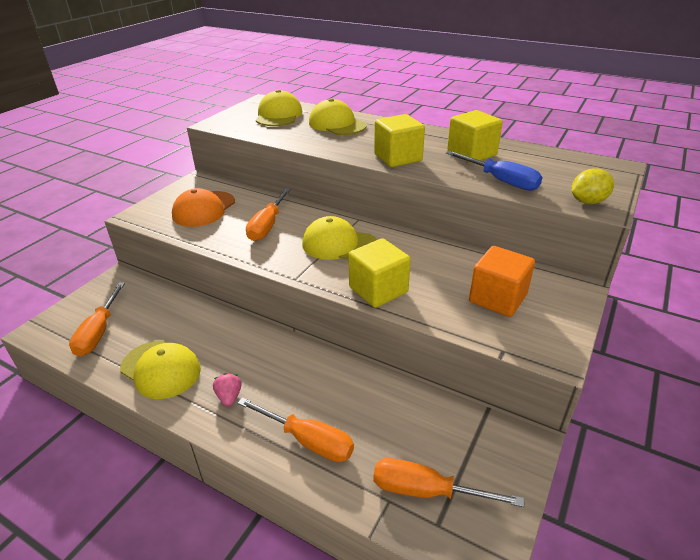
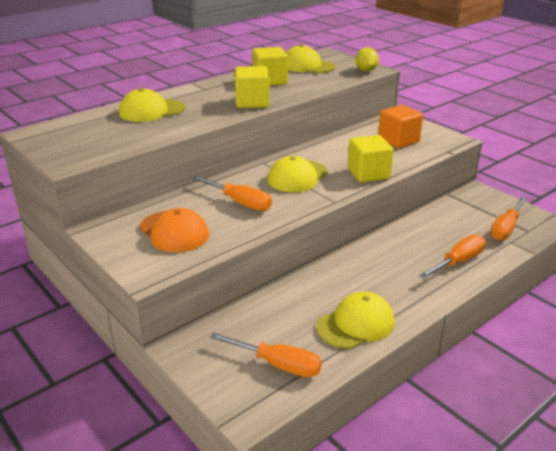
camera: 70 degrees left, 5 degrees down
(229, 397) = (404, 290): pink strawberry -> none
(278, 115) = (90, 131): yellow cap -> yellow cap (307, 66)
(501, 181) = (321, 82): blue screwdriver -> none

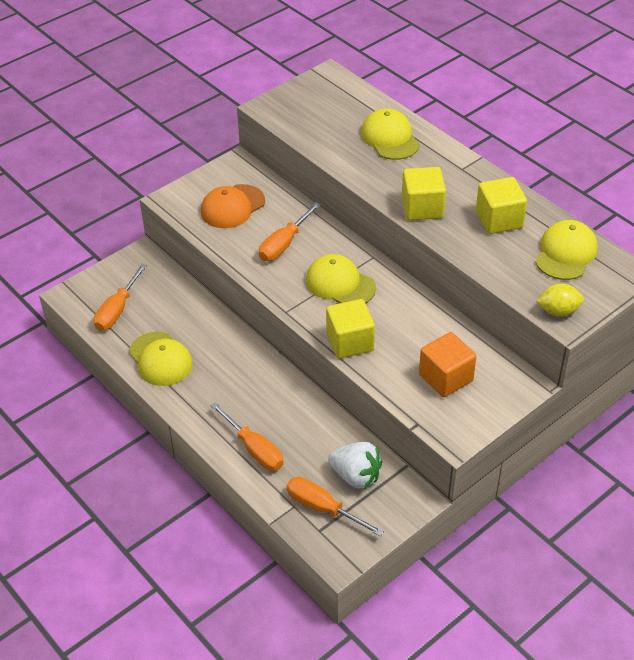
camera: 90 degrees right, 15 degrees up
(467, 214) = (356, 476): none -> white strawberry

